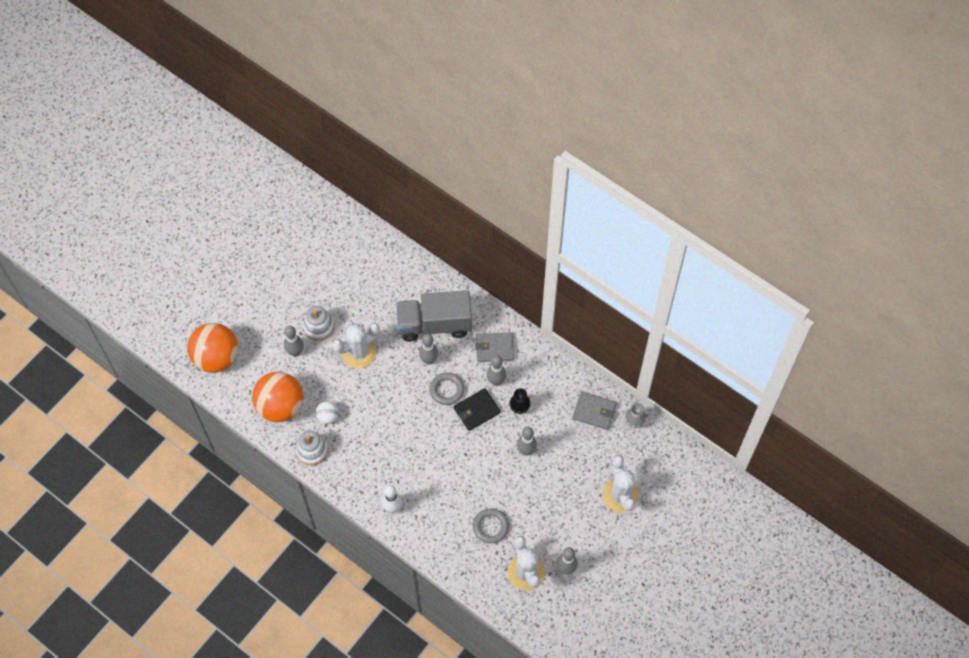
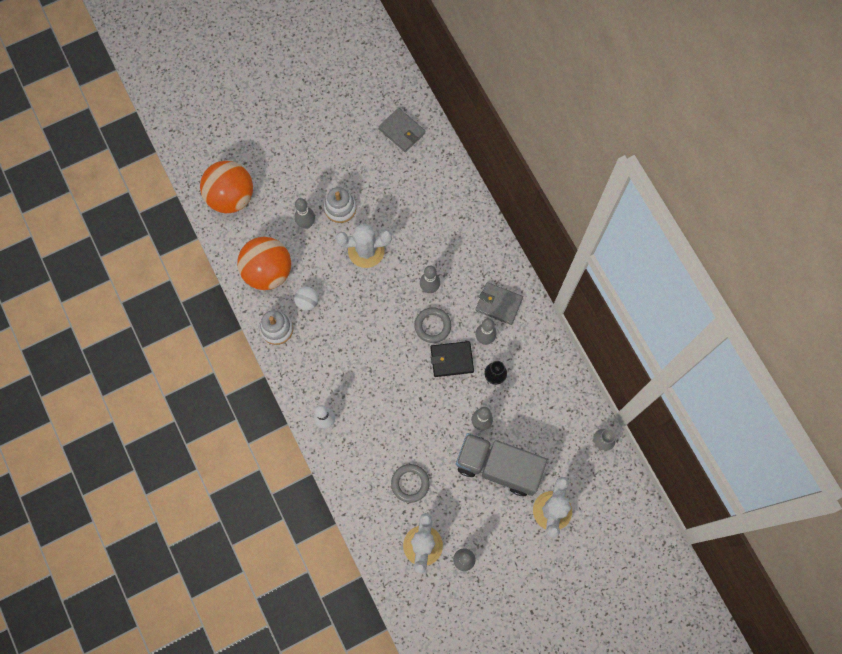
camera: 25 degrees right, 10 degrees up
(434, 324) = (452, 254): grey truck -> grey truck (498, 467)
(594, 411) = (566, 413): grey wallet -> grey wallet (402, 131)

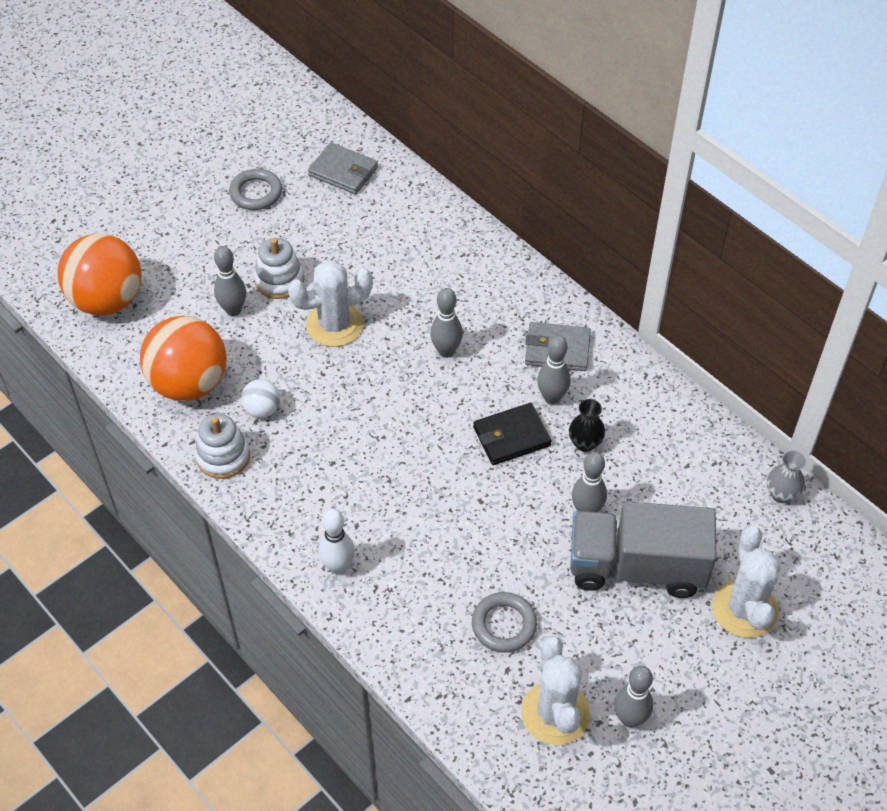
camera: 15 degrees left, 20 degrees down
(432, 326) = (467, 399): grey ring -> grey ring (256, 193)

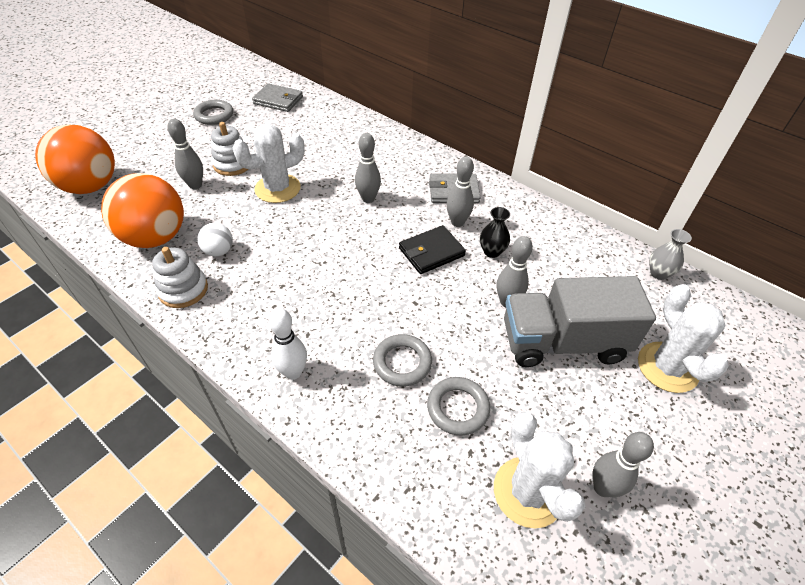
camera: 10 degrees left, 5 degrees down
(454, 569) = (402, 362): none -> grey ring

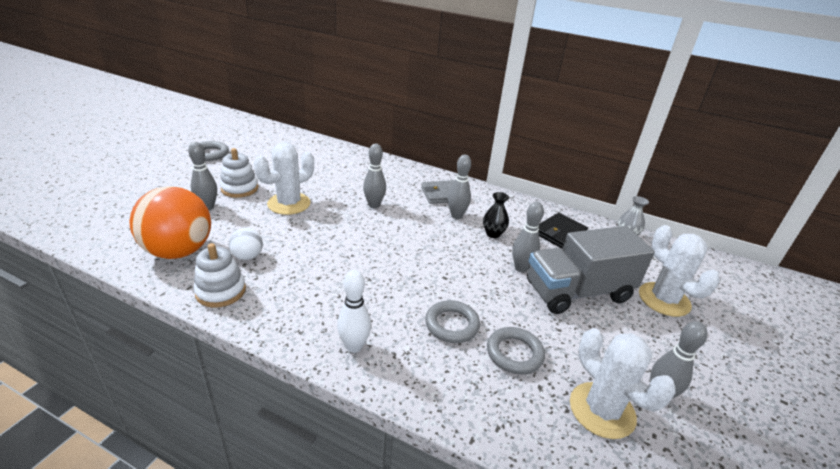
camera: 15 degrees left, 15 degrees down
(90, 186) = (97, 216): orange ball -> none
(278, 100) = (267, 140): grey wallet -> none
(431, 252) = (443, 238): black wallet -> black wallet (559, 233)

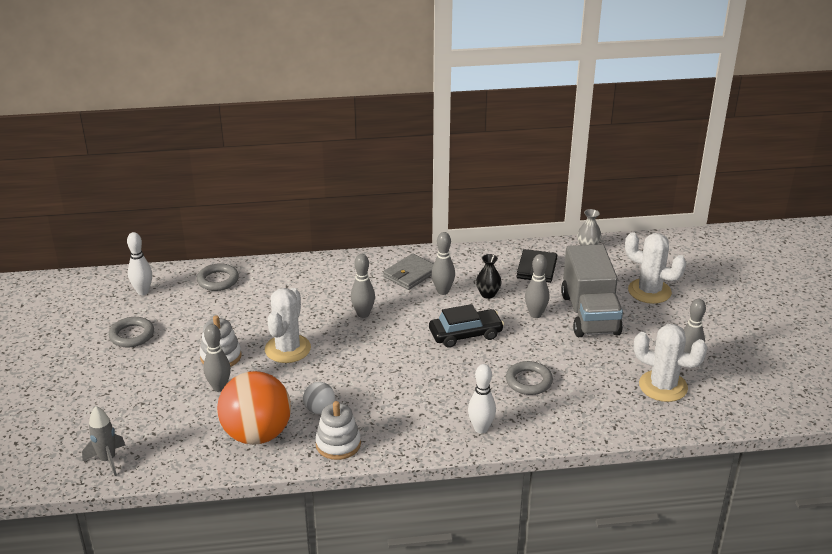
camera: 30 degrees left, 0 degrees up
(68, 218) = (107, 460): none -> grey rocket
(255, 135) = (143, 291): none -> white bowling pin
(438, 255) = (465, 334): none -> black car
(514, 353) = (586, 379): grey ring -> grey ring (218, 280)
(577, 292) = (590, 314): grey truck -> grey truck turned 45 degrees counterclockwise

